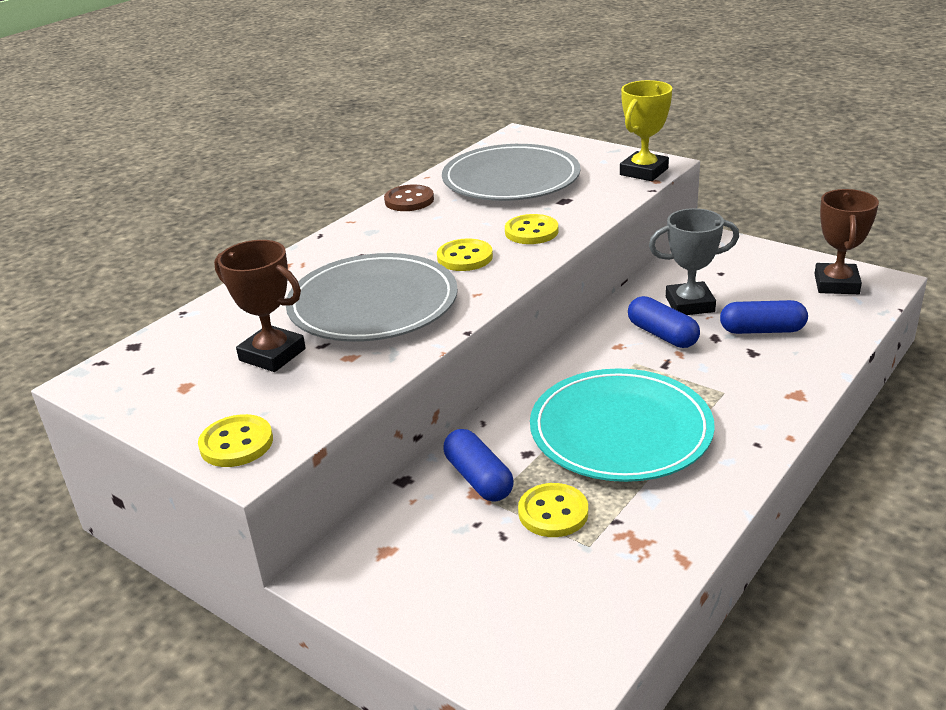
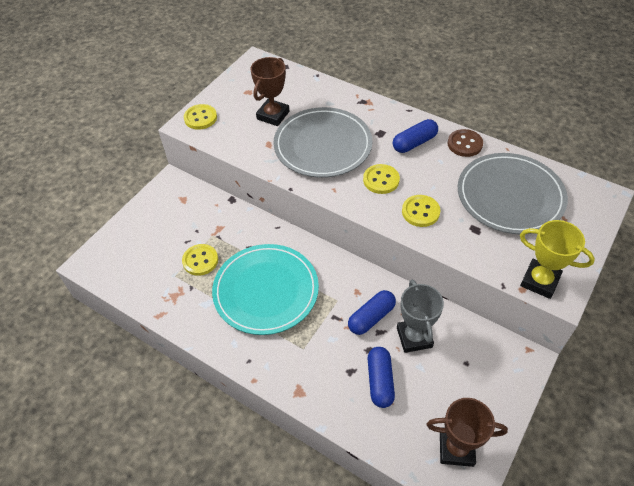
camera: 85 degrees right, 20 degrees up
(478, 478) = (229, 228): blue capsule -> blue capsule (414, 143)

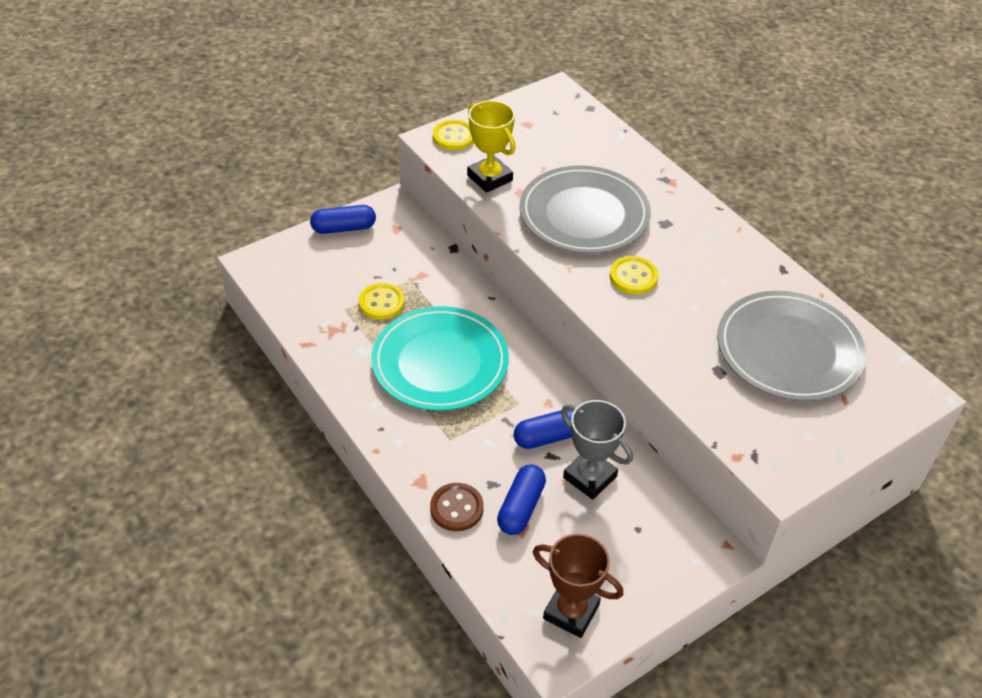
camera: 20 degrees right, 5 degrees down
(273, 115) = (542, 160): brown trophy -> none
(414, 143) = (702, 248): blue capsule -> blue capsule (344, 228)
(414, 337) = (589, 477): grey trophy -> grey trophy turned 60 degrees counterclockwise
(420, 212) = (661, 329): yellow button -> none
(464, 144) = (767, 271): brown button -> brown button (456, 508)
(539, 281) = (764, 456): yellow trophy -> yellow trophy (489, 178)

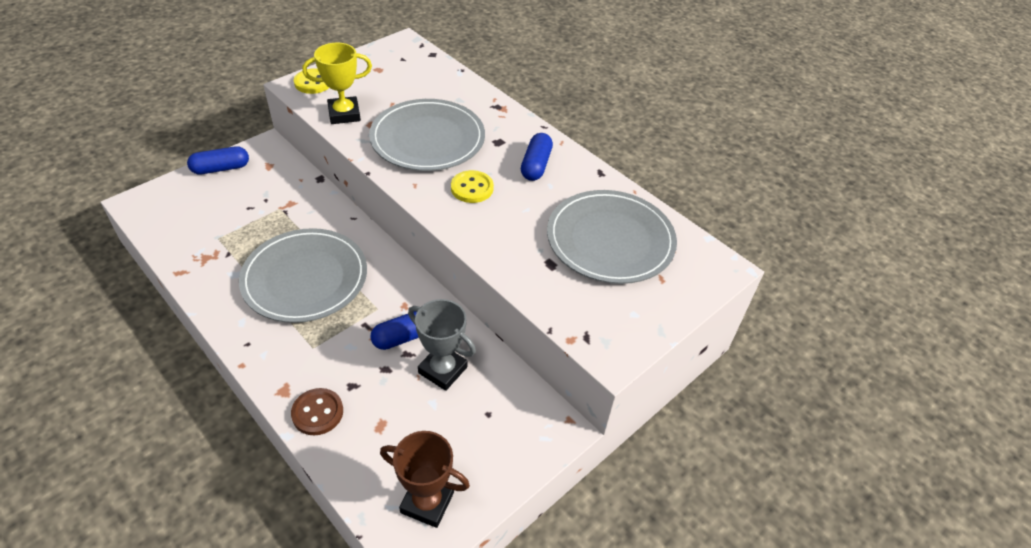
camera: 10 degrees left, 0 degrees up
(381, 303) = (252, 230): yellow button -> none
(440, 362) = (305, 278): turquoise plate -> grey plate
(489, 178) = (344, 114): yellow trophy -> yellow trophy turned 60 degrees counterclockwise
(521, 507) = (379, 405): blue capsule -> blue capsule (536, 165)

